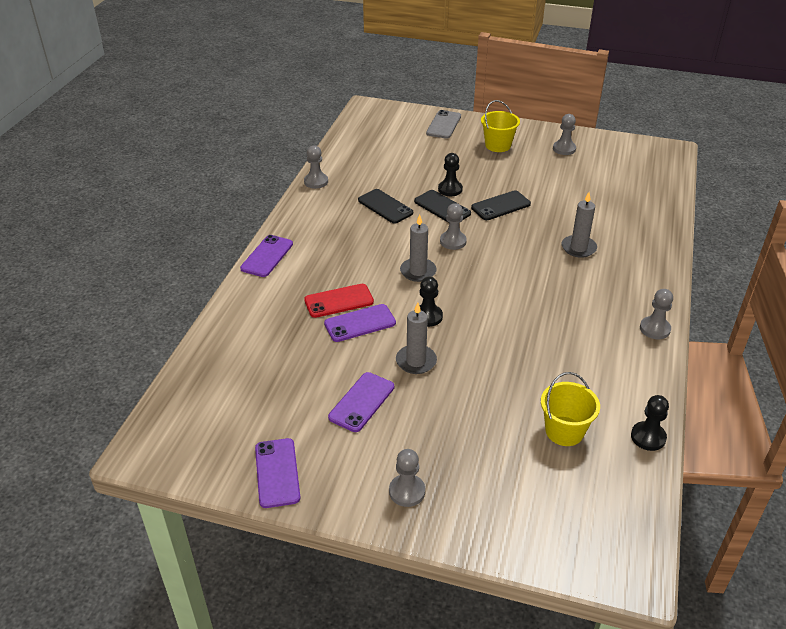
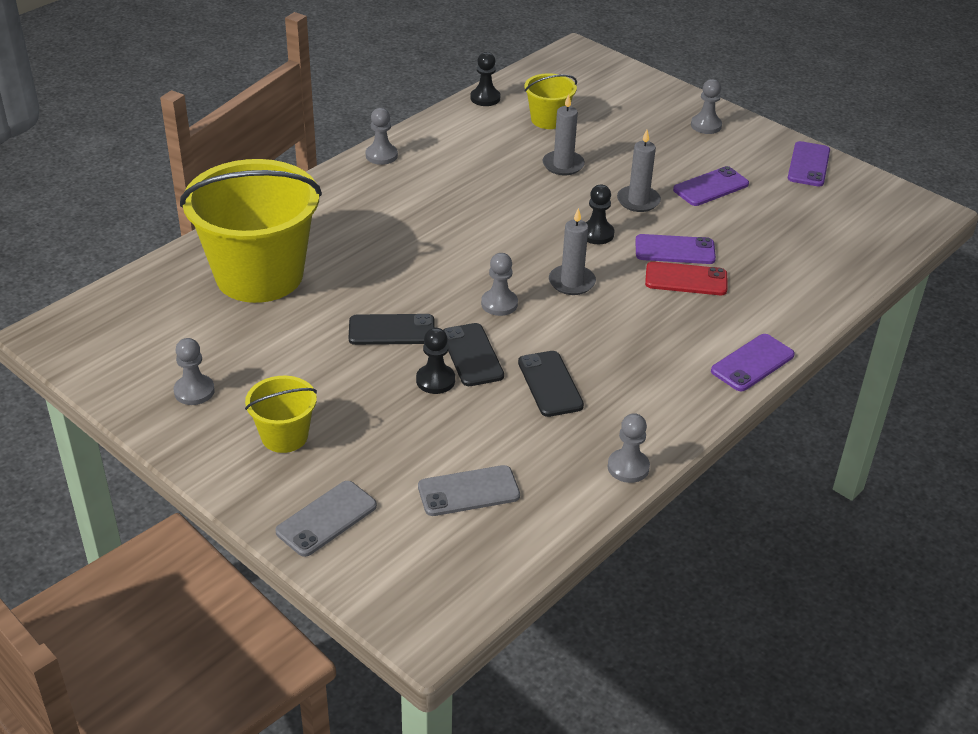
camera: 155 degrees left, 0 degrees up
(389, 151) = (468, 491): none -> grey phone
(578, 248) = (358, 247): grey candle -> grey candle (563, 165)
(613, 211) = (259, 275): none -> yellow bucket

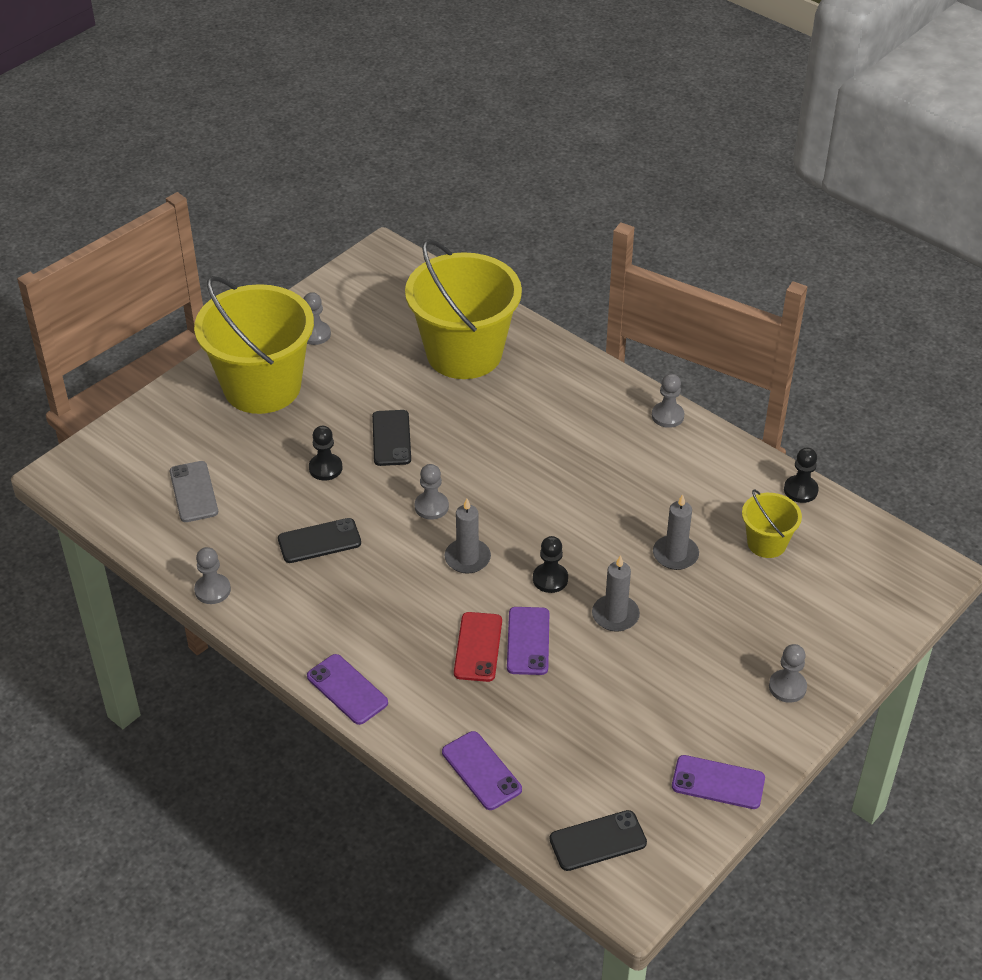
camera: 90 degrees right, 5 degrees up
(284, 436) = (262, 387): yellow bucket -> yellow bucket, size x2.14
(326, 519) = (173, 416): grey phone -> none
(472, 355) = (358, 490): black phone -> black phone (598, 841)
(711, 187) = (652, 681): purple phone -> purple phone (481, 771)

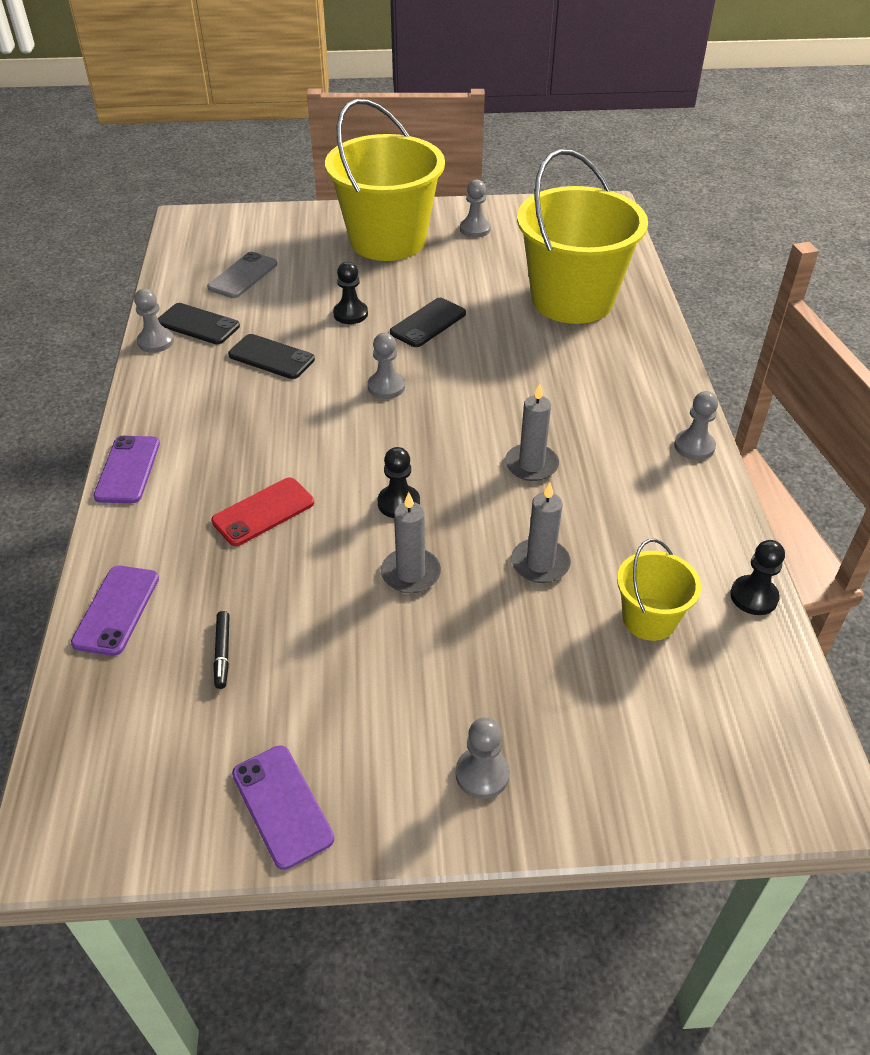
camera: 45 degrees right, 0 degrees up
(467, 558) = (357, 441): grey candle -> grey candle (531, 465)
(528, 641) = (308, 538): purple phone -> none
(578, 741) = (222, 653): none -> black marker
(598, 841) = (105, 757): black phone -> black phone (198, 324)

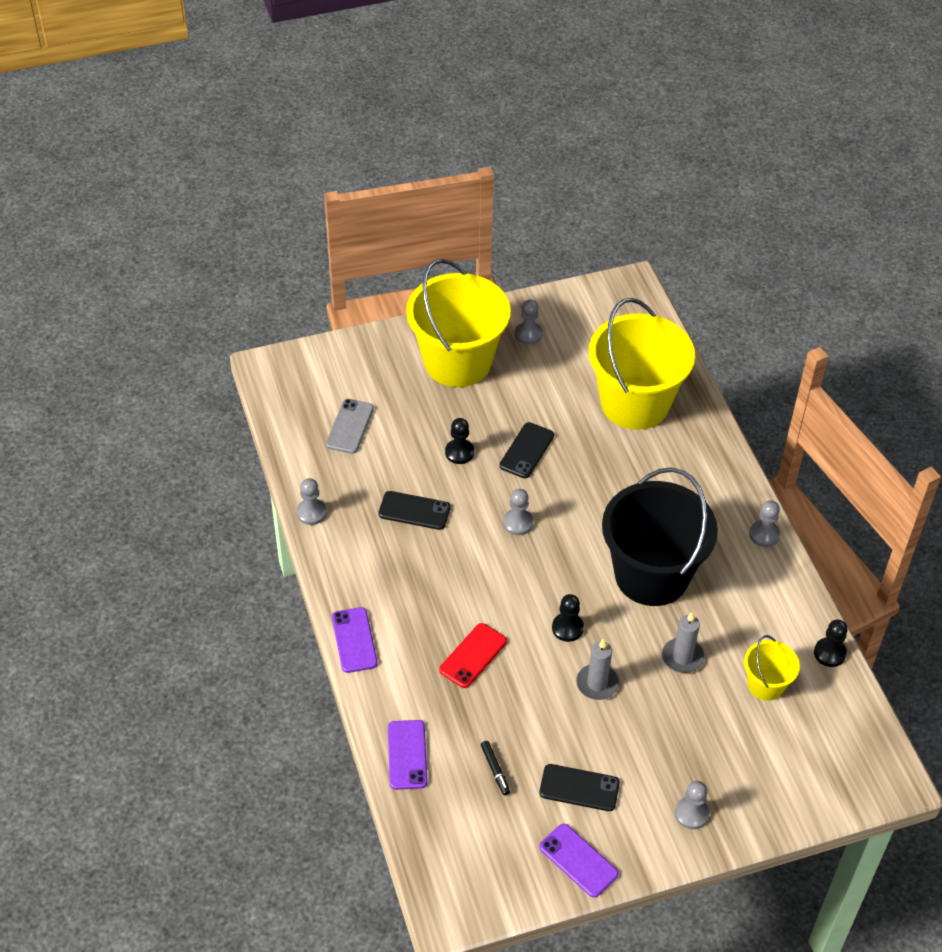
camera: 15 degrees left, 5 degrees up
(198, 324) = (337, 488): black phone -> black phone (579, 788)
(531, 465) = (651, 575): grey candle -> black bucket

